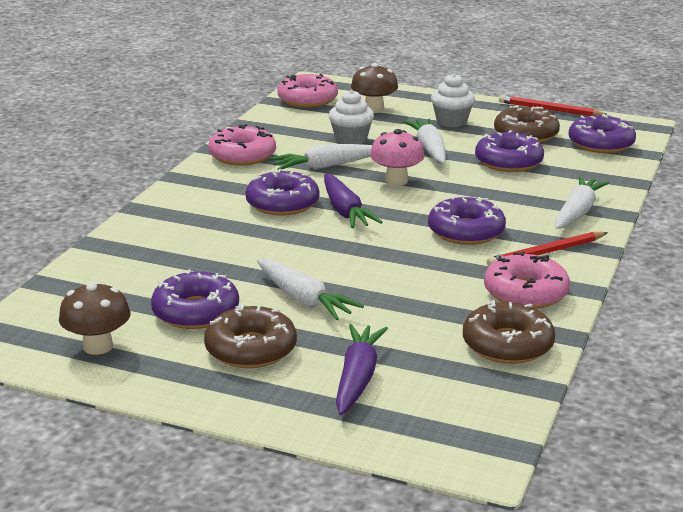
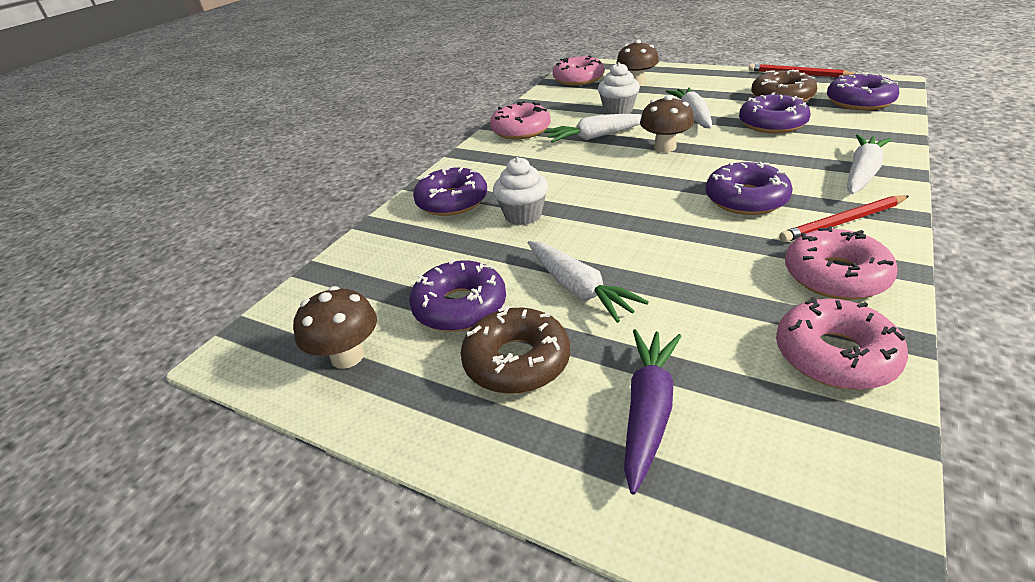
camera: 10 degrees right, 10 degrees up
(282, 203) = (556, 175): purple donut -> purple donut (452, 201)
(345, 211) = (617, 181): purple carrot -> none
(396, 181) = (665, 147): pink mushroom -> brown mushroom
(451, 121) = (708, 90): white cupcake -> white cupcake (523, 215)
(507, 345) = (835, 355): brown donut -> pink donut

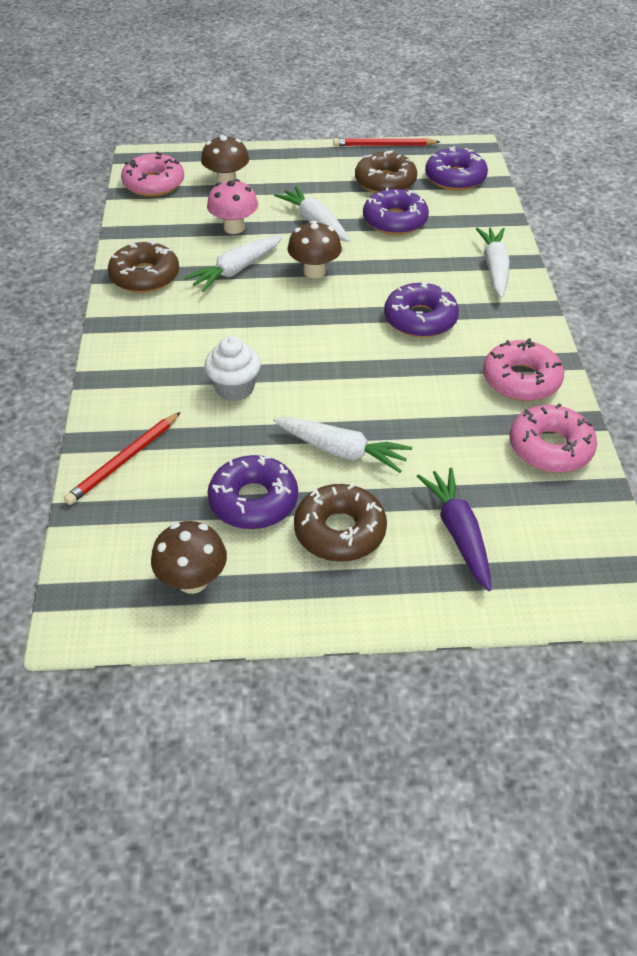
camera: 35 degrees left, 10 degrees up
(452, 201) = (146, 391): purple donut -> none
(521, 130) = (145, 276): pink donut -> brown donut
(618, 110) = (234, 228): white cupcake -> pink mushroom
(843, 222) = (504, 325): red pencil -> red pencil (124, 461)

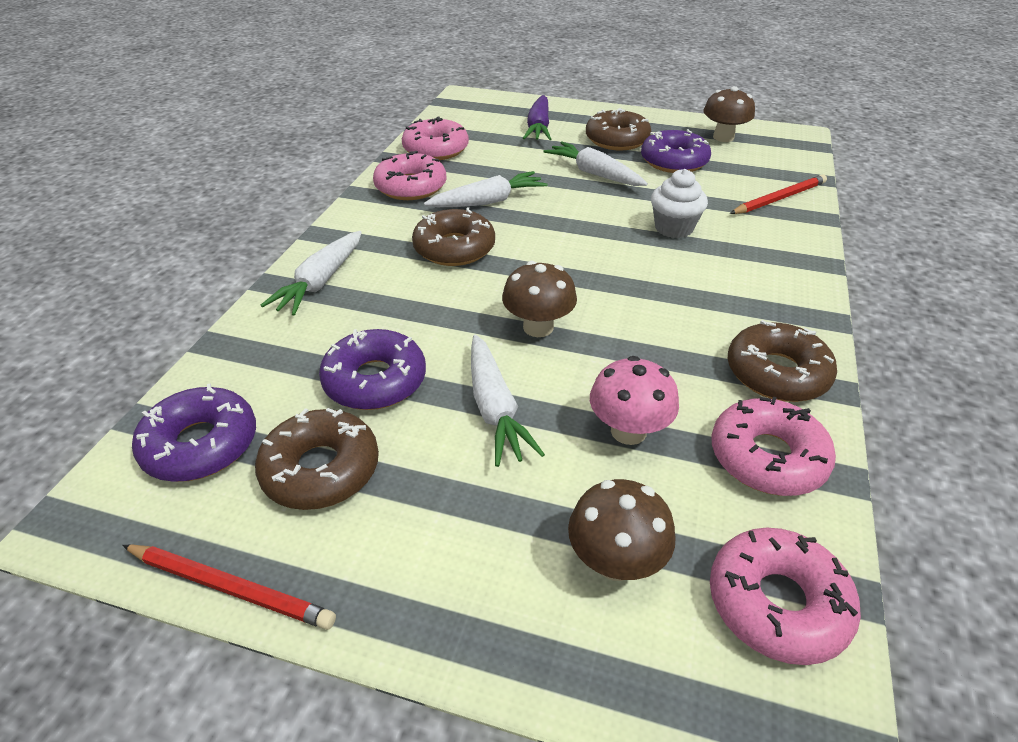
camera: 160 degrees left, 5 degrees down
(154, 232) = (767, 457): none -> pink donut
(236, 270) = (643, 353): white carrot -> white carrot (488, 201)
(420, 319) = (454, 248): purple donut -> brown donut

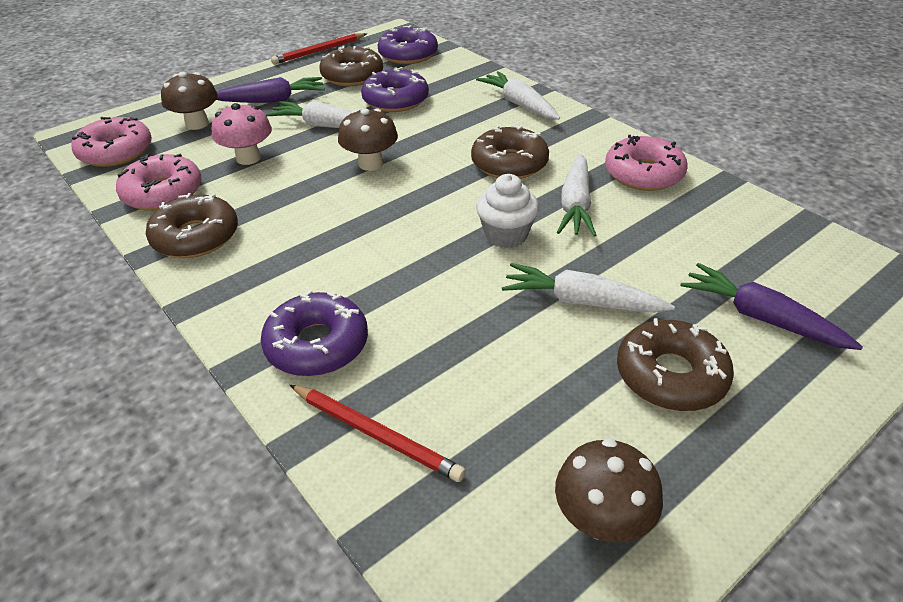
camera: 125 degrees right, 0 degrees up
(436, 149) = (730, 213): pink donut -> none
(470, 517) = (272, 100): none -> purple carrot
(594, 173) = (581, 301): white carrot -> white carrot turned 150 degrees counterclockwise
(673, 228) = (412, 296): white cupcake -> white cupcake (506, 235)
(674, 161) = (559, 395): purple donut -> purple donut (317, 344)
(779, 198) = (376, 434): red pencil -> red pencil turned 60 degrees counterclockwise

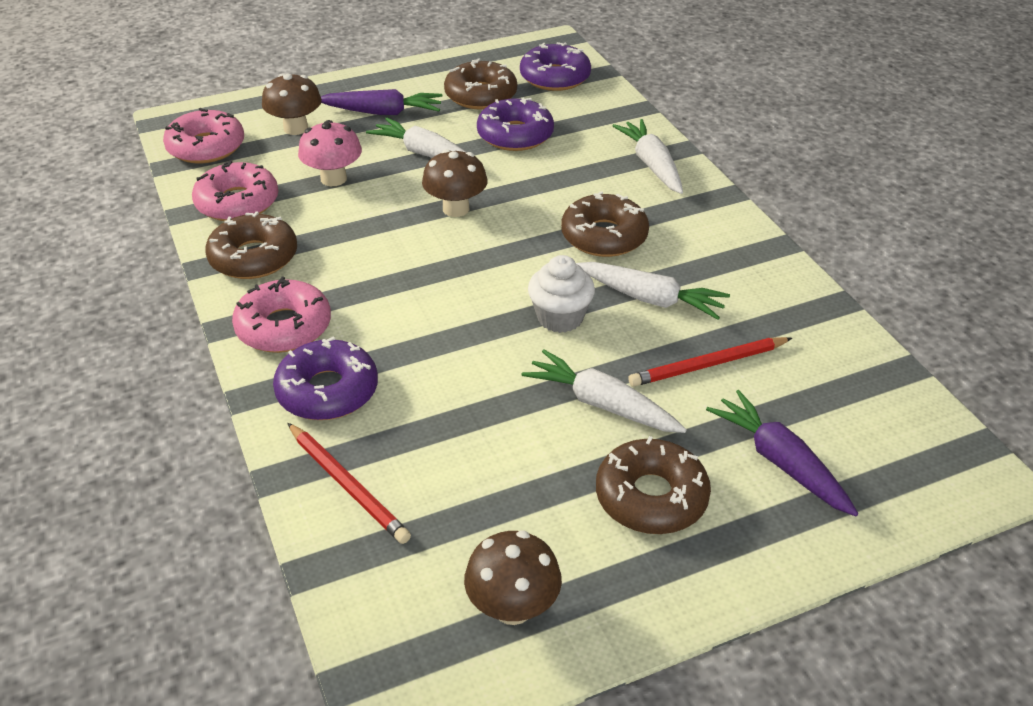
camera: 15 degrees right, 0 degrees up
(319, 51) = (457, 56): red pencil -> red pencil (708, 365)
(575, 205) = (651, 299): white carrot -> white carrot turned 90 degrees counterclockwise
(643, 174) = (747, 277): pink donut -> pink donut (284, 327)

